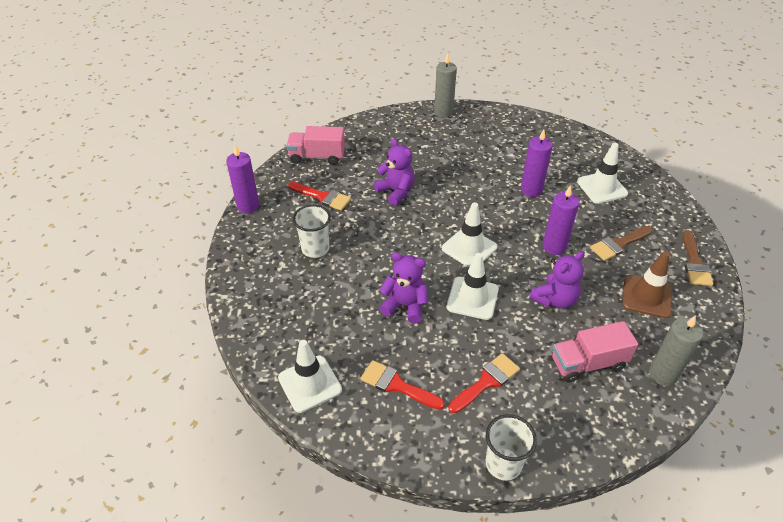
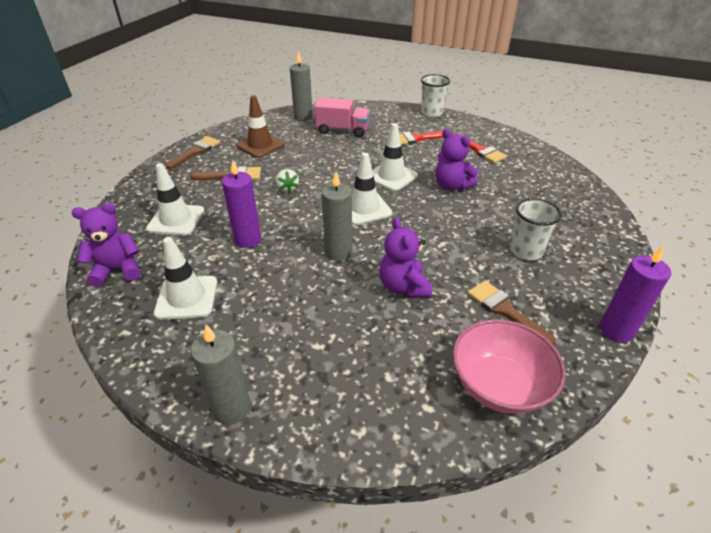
camera: 155 degrees left, 5 degrees down
(310, 384) = (545, 165): white traffic cone -> white traffic cone (187, 297)
(317, 157) = (499, 385): pink truck -> pink bowl
(322, 197) = (504, 310): red brush -> brown brush
(458, 201) = (338, 252): none -> grey candle
(554, 247) = (287, 188): purple candle -> white strawberry
(554, 299) = (328, 160): purple teddy bear -> purple teddy bear (117, 270)

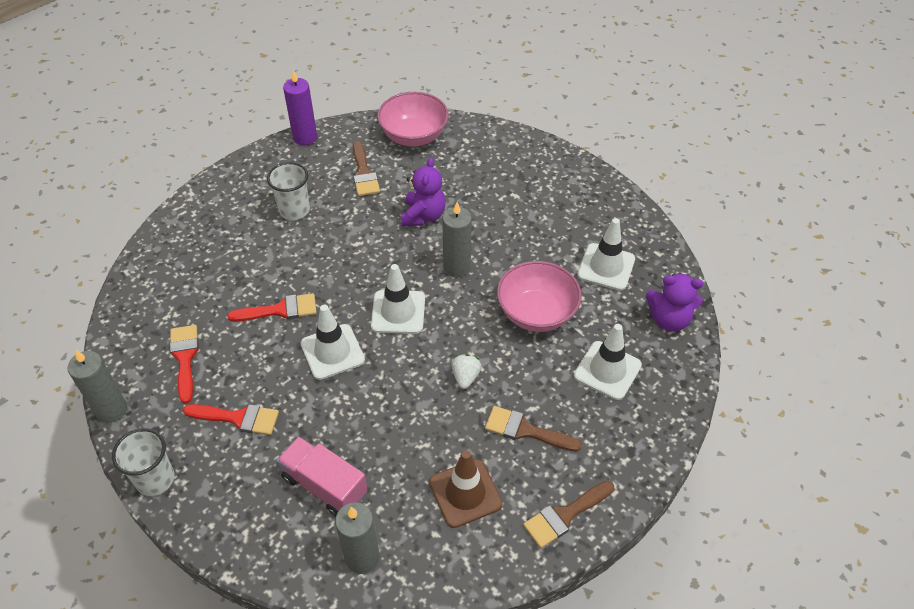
camera: 155 degrees left, 10 degrees up
(232, 408) = (586, 177): grey candle -> grey candle (111, 410)
(248, 239) = (536, 313): purple candle -> pink bowl
(451, 186) = (280, 310): purple teddy bear -> red brush

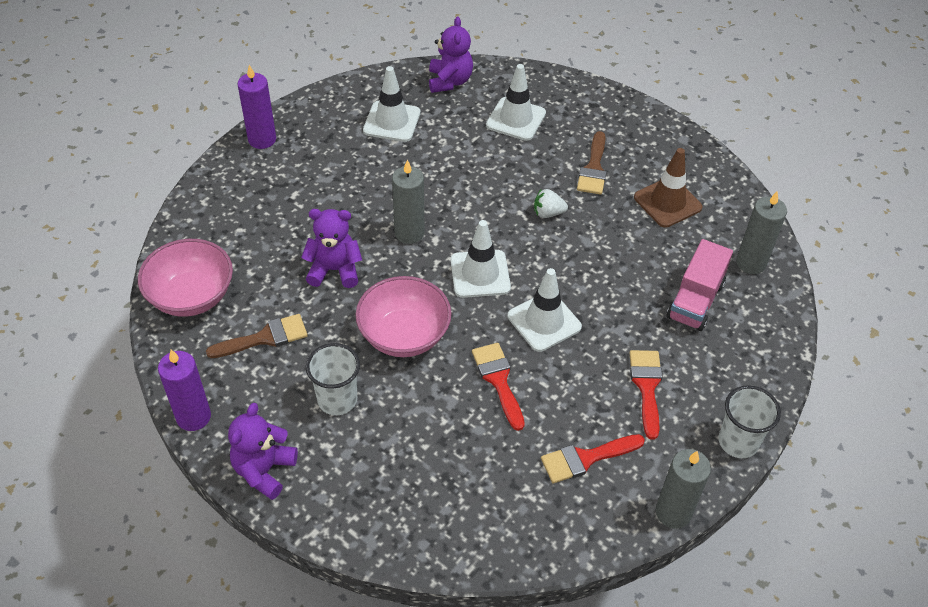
camera: 100 degrees left, 0 degrees up
(249, 170) = (264, 470): none -> purple teddy bear
(536, 313) = (459, 168): pink bowl -> pink bowl (404, 335)
(565, 515) = (665, 141): brown brush -> none
(585, 177) = (262, 139): none -> purple candle

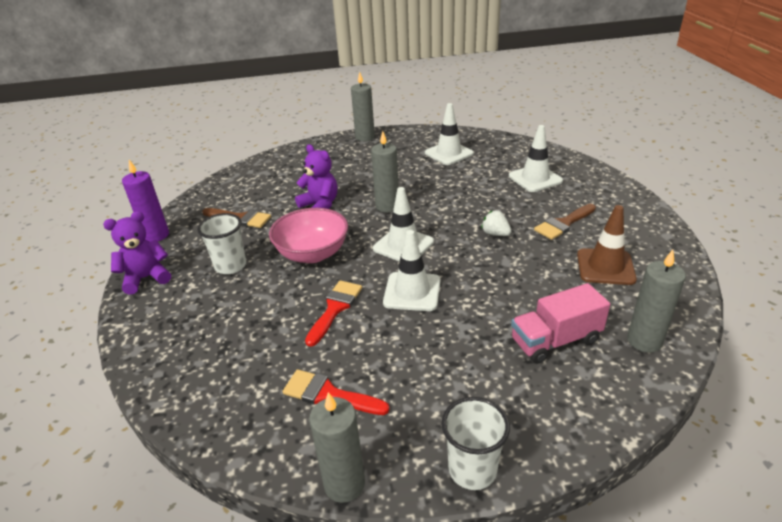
camera: 45 degrees right, 15 degrees down
(191, 296) = (235, 185): pink bowl -> none
(262, 139) = (365, 137): purple candle -> grey candle
(449, 81) = (511, 147): purple teddy bear -> none
(646, 387) = (439, 376): red brush -> none

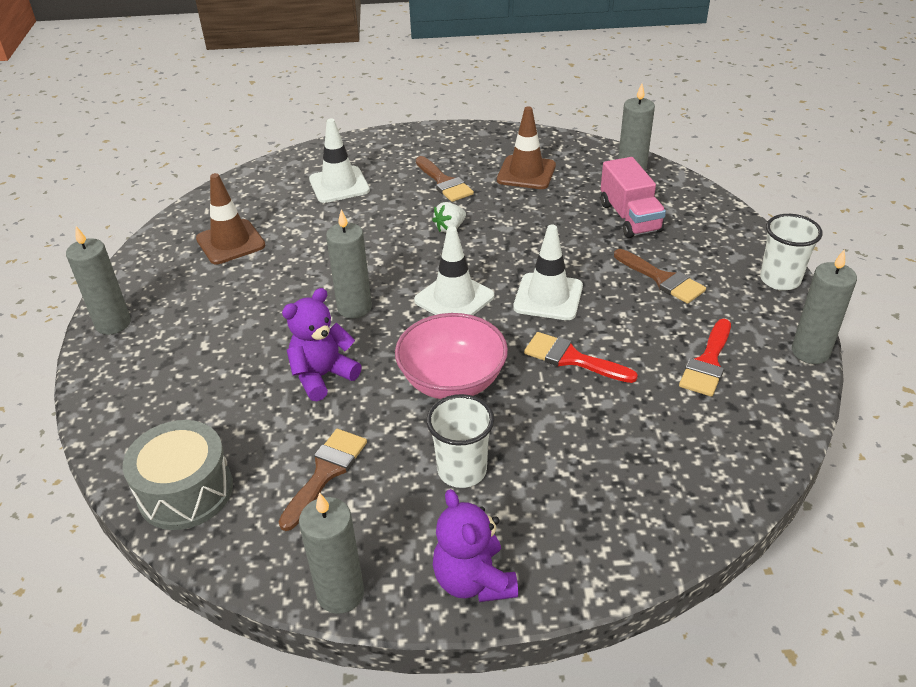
camera: 85 degrees left, 5 degrees up
(156, 235) = (340, 593): purple candle -> grey candle
(237, 181) = (185, 491): none -> grey drum
(449, 153) = (230, 242): white traffic cone -> brown traffic cone
(452, 364) = (662, 279): none -> brown brush

